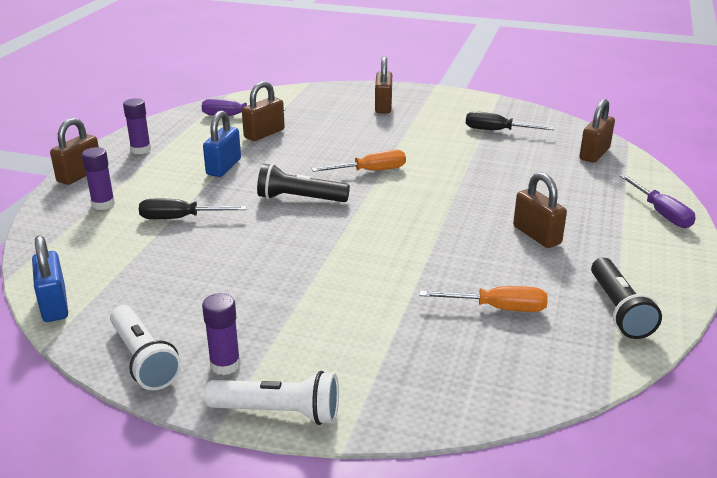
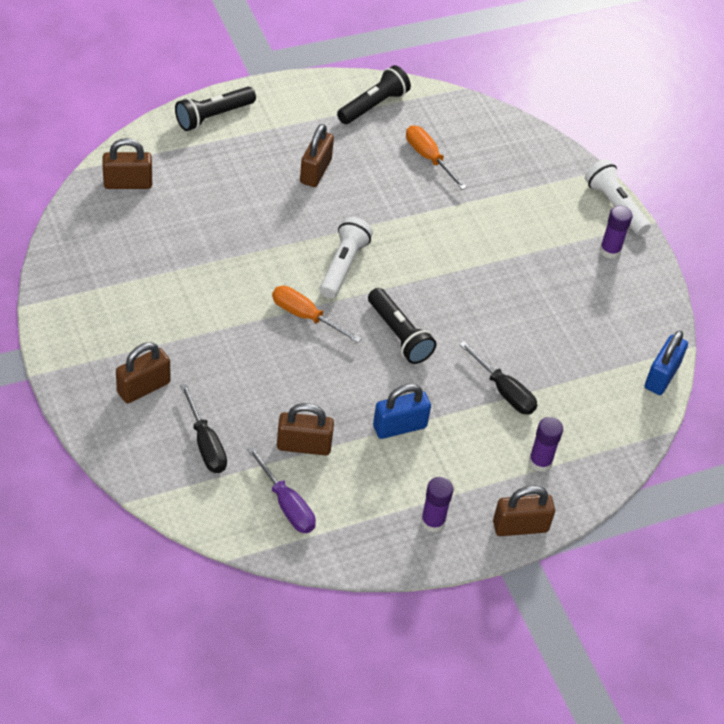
camera: 135 degrees left, 20 degrees up
(144, 359) = (647, 290): white flashlight -> white flashlight (343, 266)
(497, 131) = (131, 267): black screwdriver -> black screwdriver (206, 444)
(661, 213) = (213, 116): purple screwdriver -> black flashlight

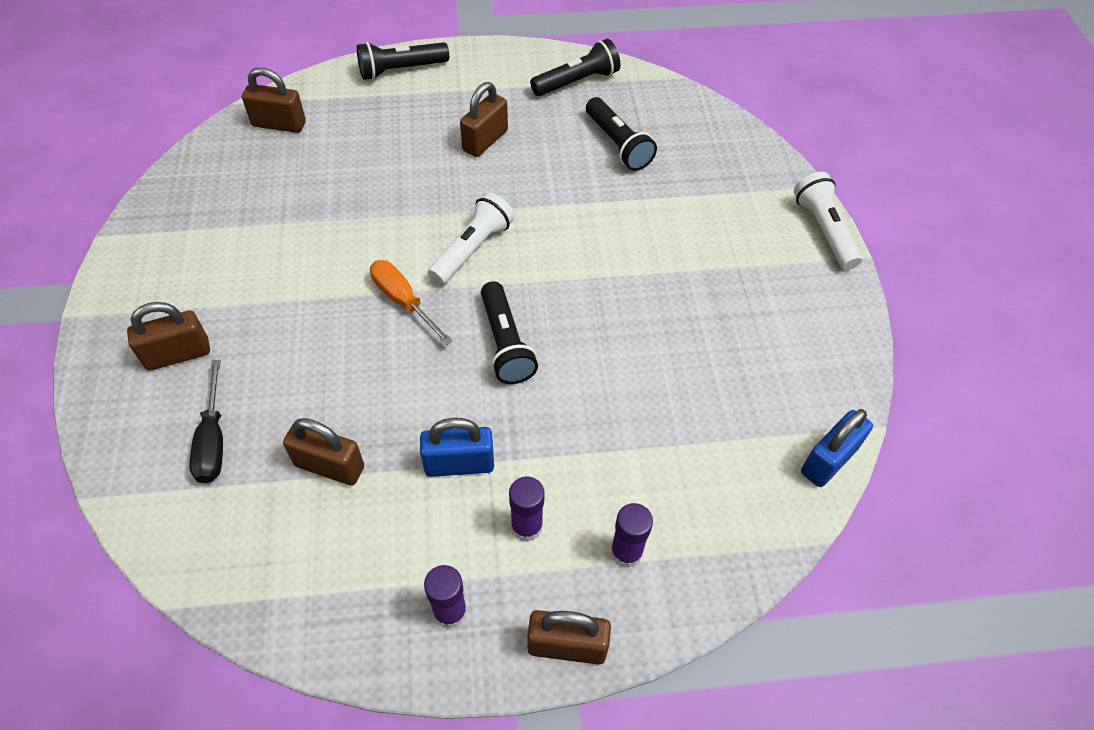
camera: 20 degrees right, 5 degrees up
(287, 505) = (272, 544): purple screwdriver -> none
(428, 158) = (618, 144): orange screwdriver -> black flashlight
(504, 391) = (611, 441): black screwdriver -> none
(610, 250) = (803, 283): purple glue stick -> purple glue stick (526, 526)

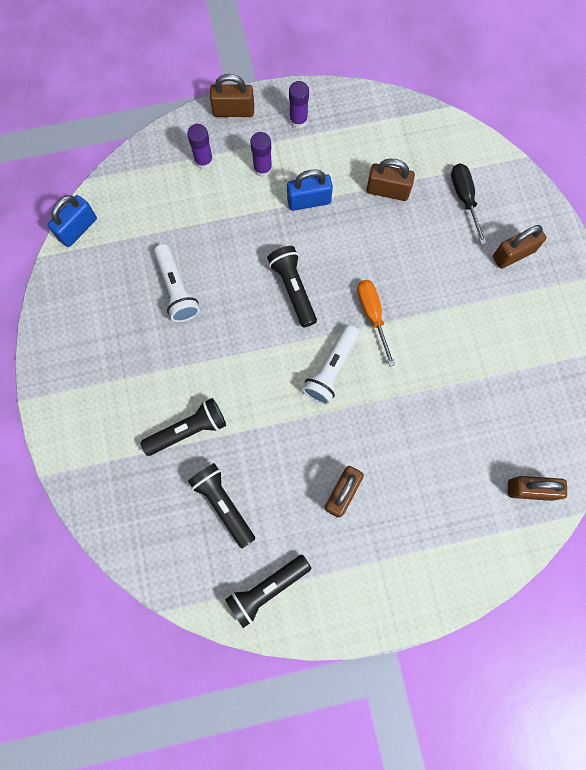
camera: 175 degrees right, 20 degrees up
(401, 70) = (441, 583): black flashlight -> black flashlight (188, 430)
(403, 301) = (372, 315): orange screwdriver -> orange screwdriver turned 150 degrees counterclockwise
(824, 230) = (51, 424): white flashlight -> white flashlight (176, 289)

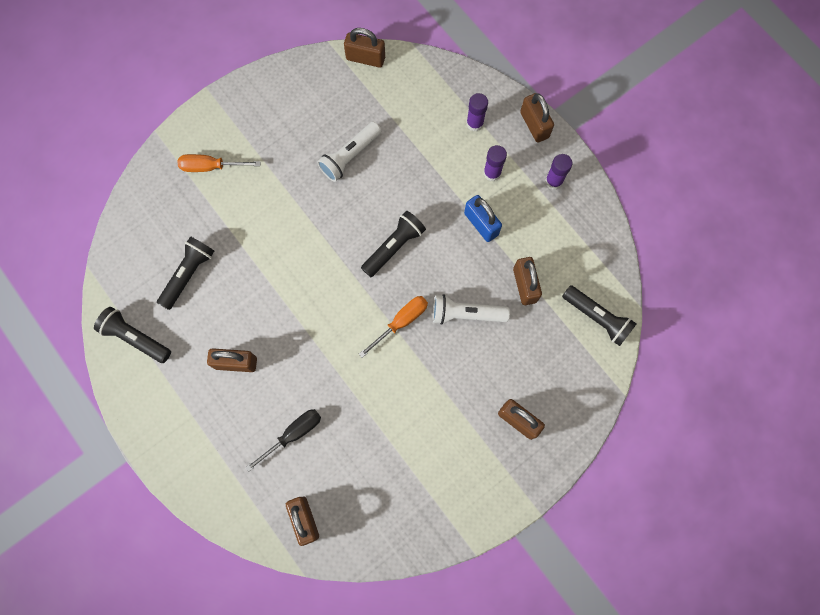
camera: 65 degrees right, 0 degrees up
(78, 229) = (365, 58): blue padlock -> brown padlock
(114, 432) = (211, 167): none -> orange screwdriver
(188, 430) = (236, 220): black flashlight -> black flashlight (597, 318)
(331, 369) = (337, 308): white flashlight -> white flashlight (466, 314)
(464, 199) = (551, 355): black screwdriver -> black screwdriver (293, 434)

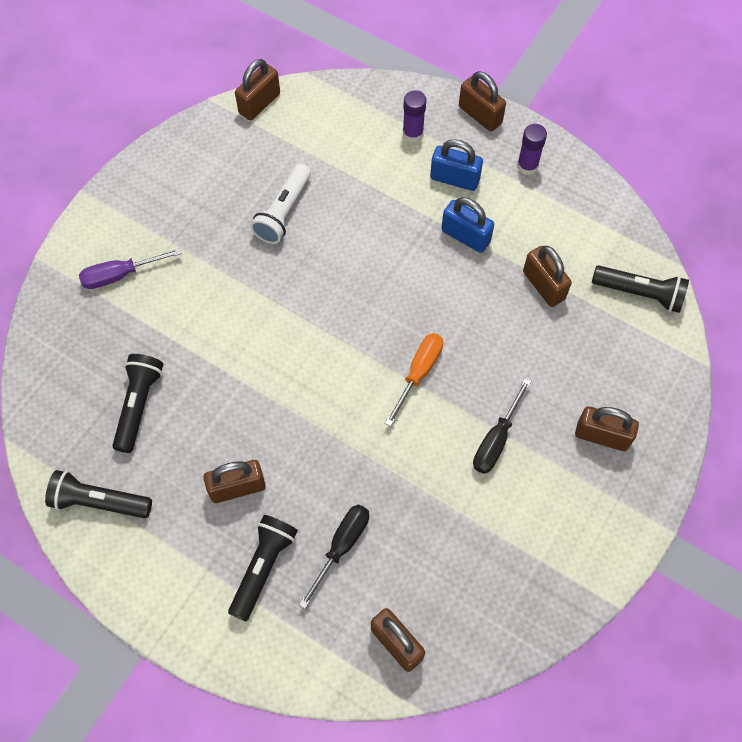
camera: 20 degrees left, 10 degrees down
(211, 167) = (120, 275): orange screwdriver -> purple screwdriver
(365, 58) = (259, 103): brown padlock -> brown padlock turned 45 degrees counterclockwise
(394, 247) = (375, 293): black flashlight -> black flashlight (263, 568)
(438, 395) = (496, 440): none -> black screwdriver
(466, 314) = (490, 339): white flashlight -> none
(492, 173) = (454, 179): purple glue stick -> blue padlock

